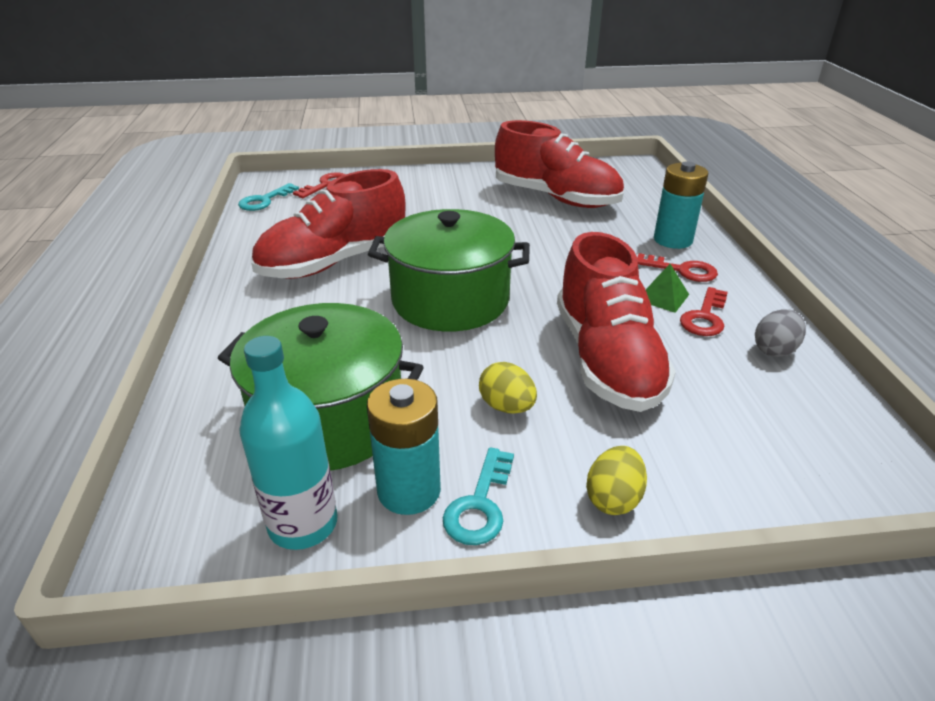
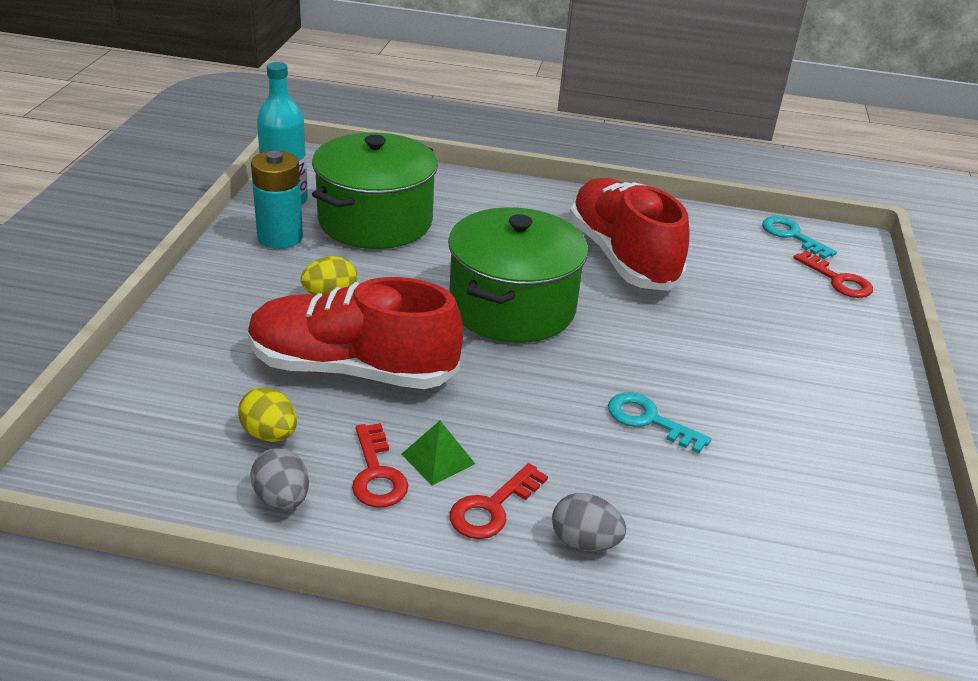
camera: 105 degrees right, 0 degrees up
(479, 505) = (244, 259): turquoise key -> turquoise key (649, 420)
(556, 198) = (768, 470): red shoe -> none
(613, 498) = (197, 312): yellow egg -> yellow egg (270, 434)
(673, 240) = (584, 542): turquoise battery -> grey egg
(705, 317) = (377, 474): red key -> red key turned 150 degrees counterclockwise

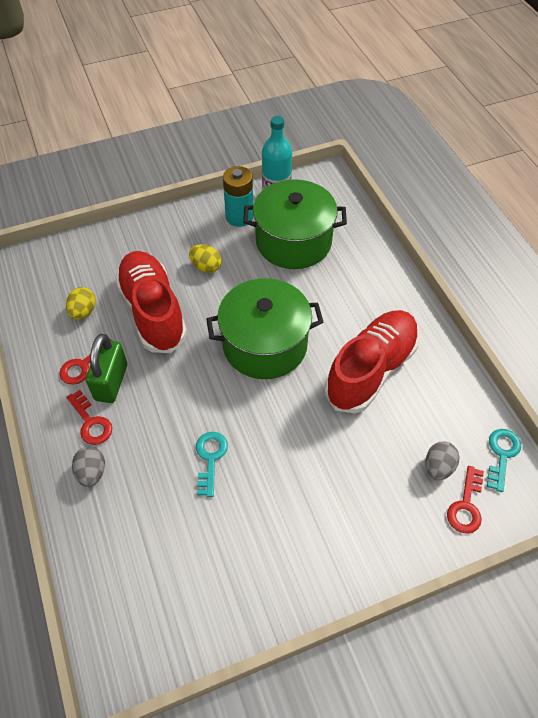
camera: 60 degrees right, 20 degrees up
(282, 499) = (45, 342): grey egg -> grey egg (438, 467)
(438, 459) = (111, 382): green pyramid -> green padlock
(492, 508) = (91, 422): red key -> red key turned 135 degrees counterclockwise

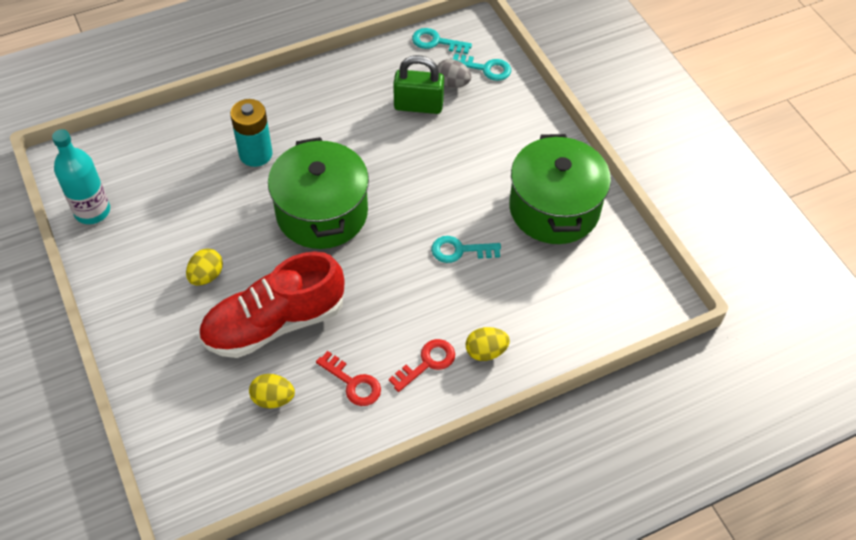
camera: 95 degrees left, 0 degrees up
(92, 472) = (486, 351): grey egg -> yellow egg
(111, 382) = (375, 351): green padlock -> green padlock (418, 105)
(239, 217) = (124, 247): turquoise battery -> turquoise battery (255, 154)
(293, 241) = (172, 192): green pot -> green pot (554, 208)
(371, 370) = (351, 126): red shoe -> none
(466, 506) = (486, 68): red key -> turquoise key

